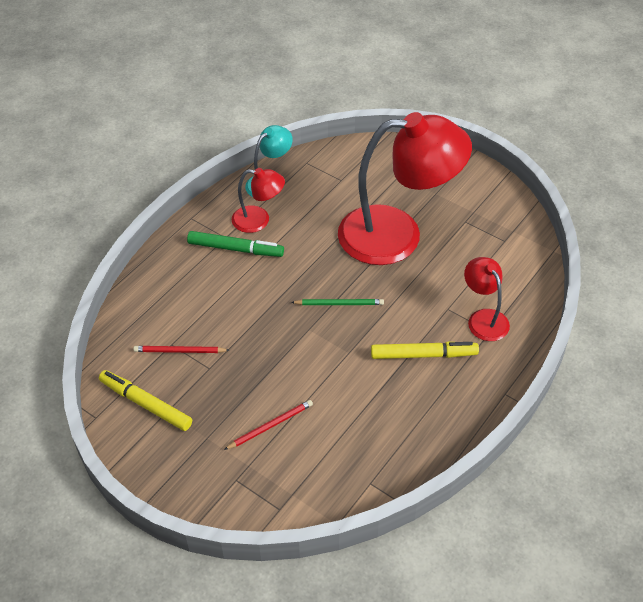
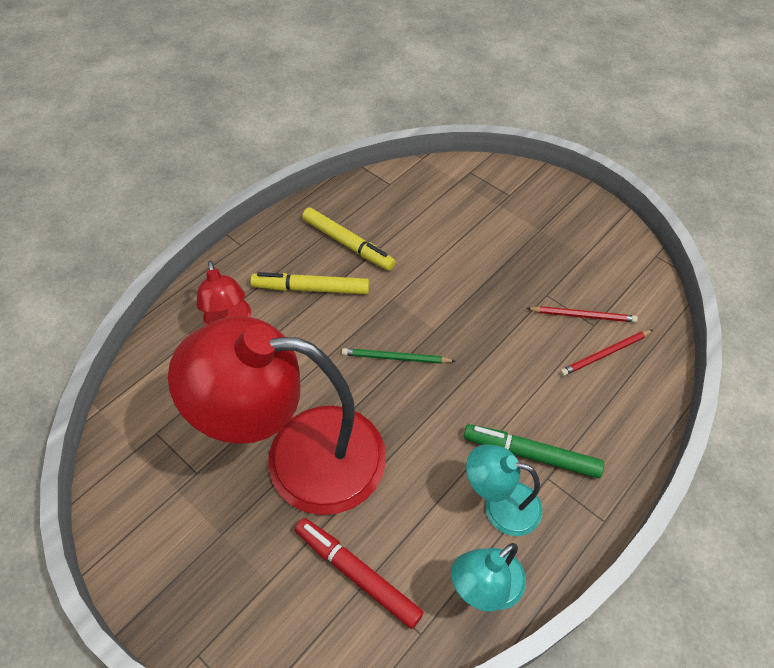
camera: 175 degrees left, 5 degrees up
(145, 404) = (607, 263): yellow marker -> yellow marker (348, 244)
(259, 220) = (500, 505): red lamp -> turquoise lamp
(270, 426) = (478, 234): red pencil -> red pencil (605, 354)
(346, 182) = (357, 574): none -> red marker

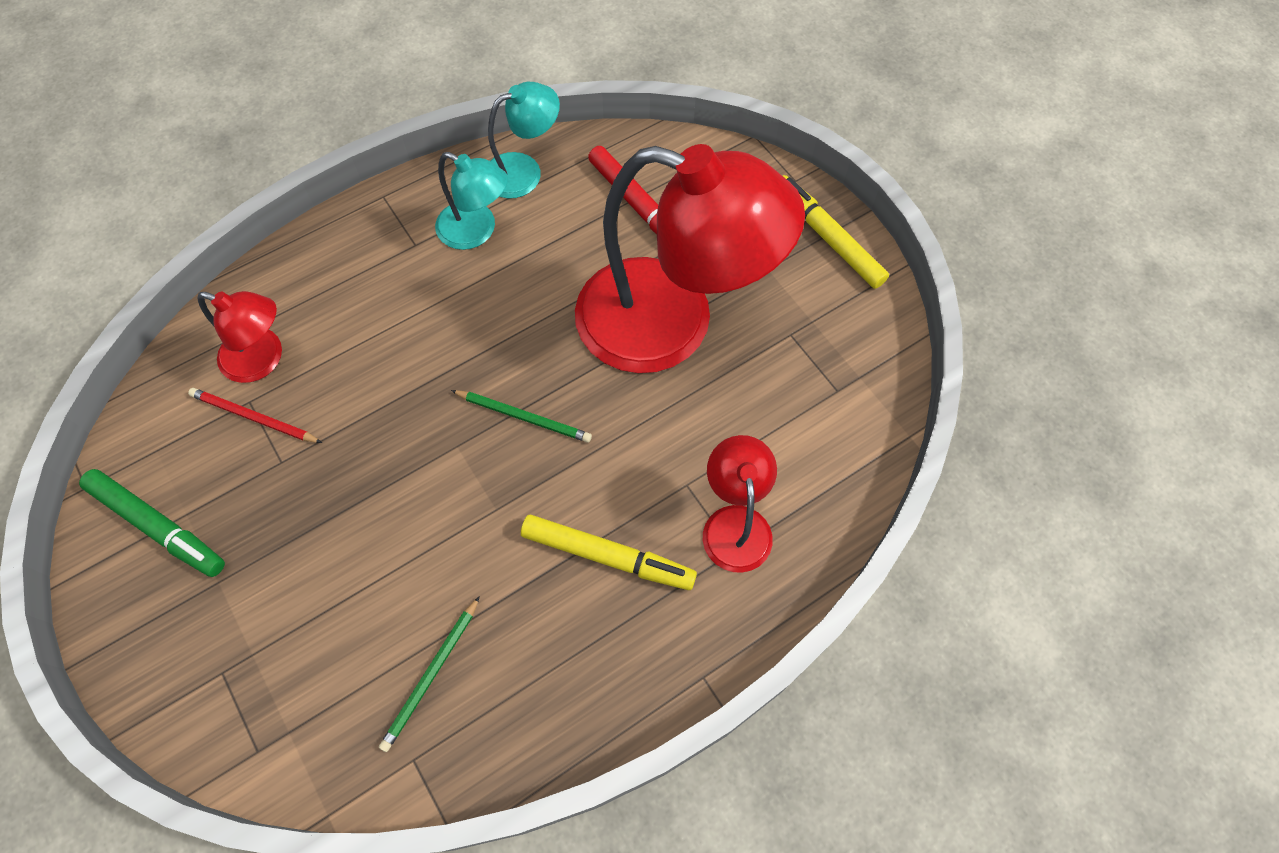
camera: 165 degrees left, 10 degrees up
(348, 244) = (529, 631): yellow marker -> yellow marker (827, 237)
(395, 215) = (431, 675): none -> green pencil
(531, 454) = (419, 269): green marker -> green marker (158, 526)
(605, 354) = (263, 359): red pencil -> red lamp

